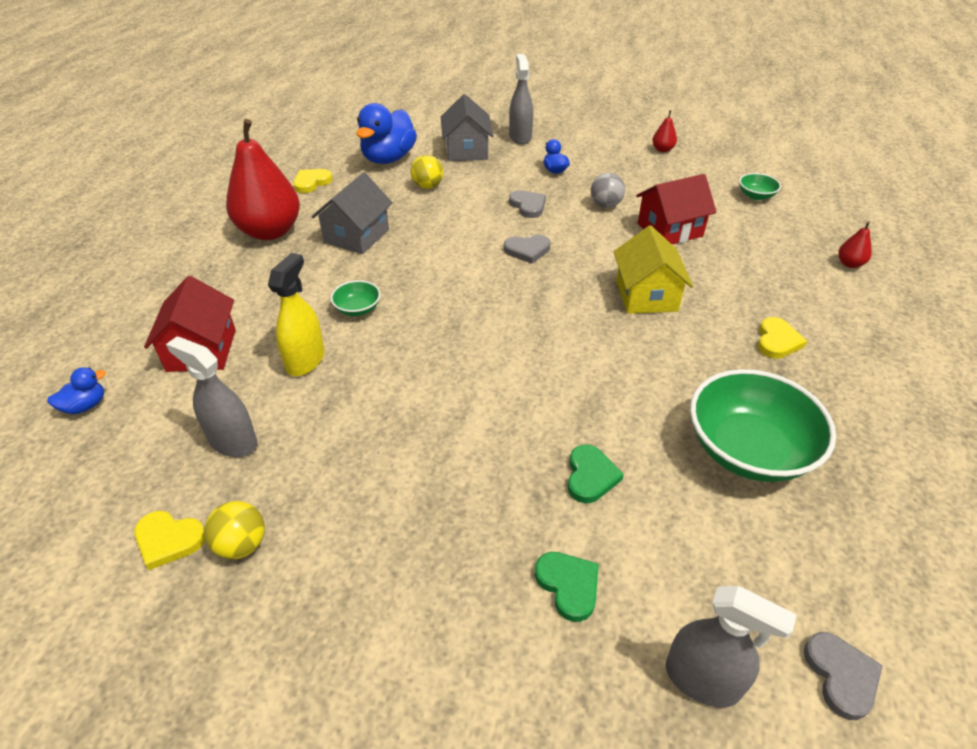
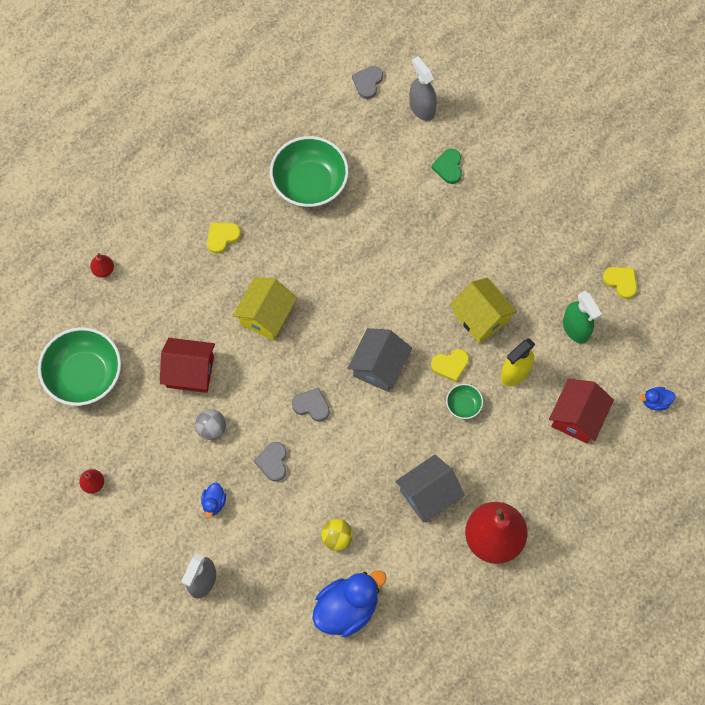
camera: 150 degrees left, 25 degrees up
(233, 441) = (575, 329): grey spray bottle -> green spray bottle
(242, 545) = (587, 261): yellow ball -> none
(311, 182) = (433, 602): yellow heart -> yellow heart (450, 365)
(383, 398) = (481, 317): none -> yellow house
(466, 150) = (268, 583): grey house -> grey house (379, 366)
(590, 476) = (400, 211): green heart -> none
(756, 196) = (84, 375): green bowl -> green bowl, size x2.23

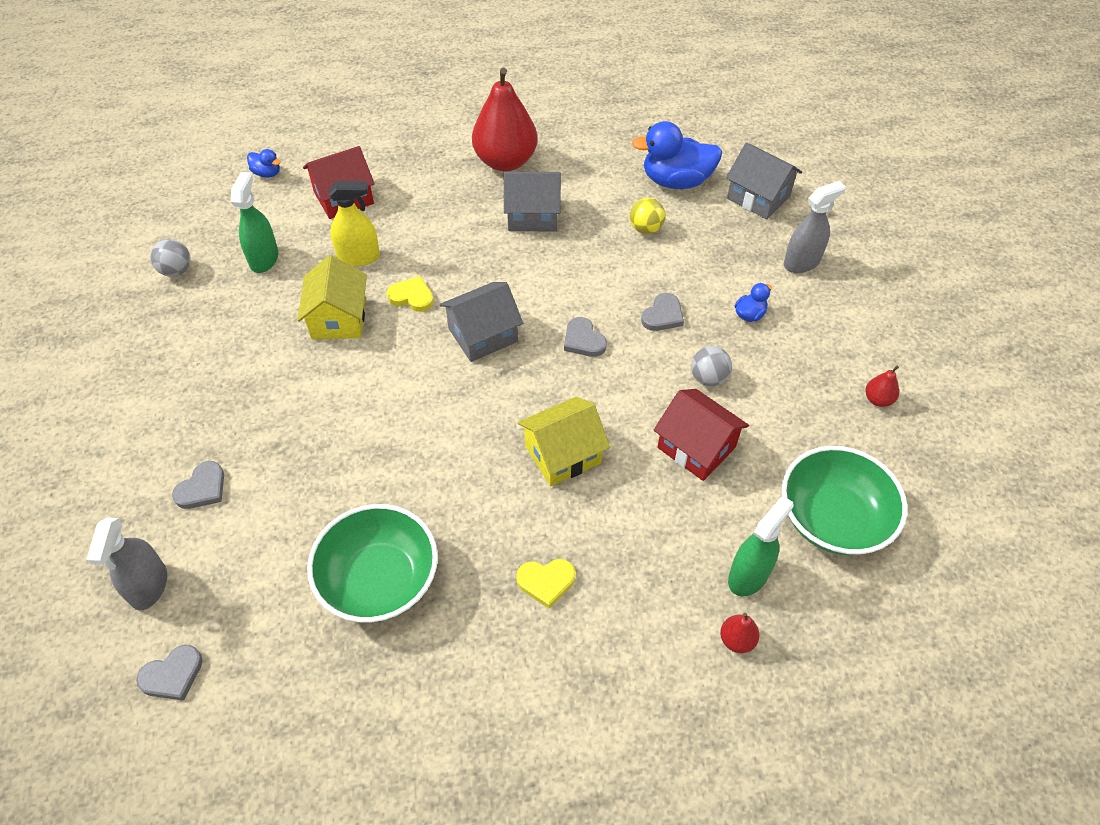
camera: 145 degrees left, 15 degrees down
(115, 309) = (748, 575): none -> green spray bottle
(272, 634) = (758, 197): none -> grey house
(448, 167) = (202, 488): green heart -> grey heart
(463, 405) = (433, 260): green bowl -> none
(621, 282) = (176, 271): yellow heart -> grey ball

